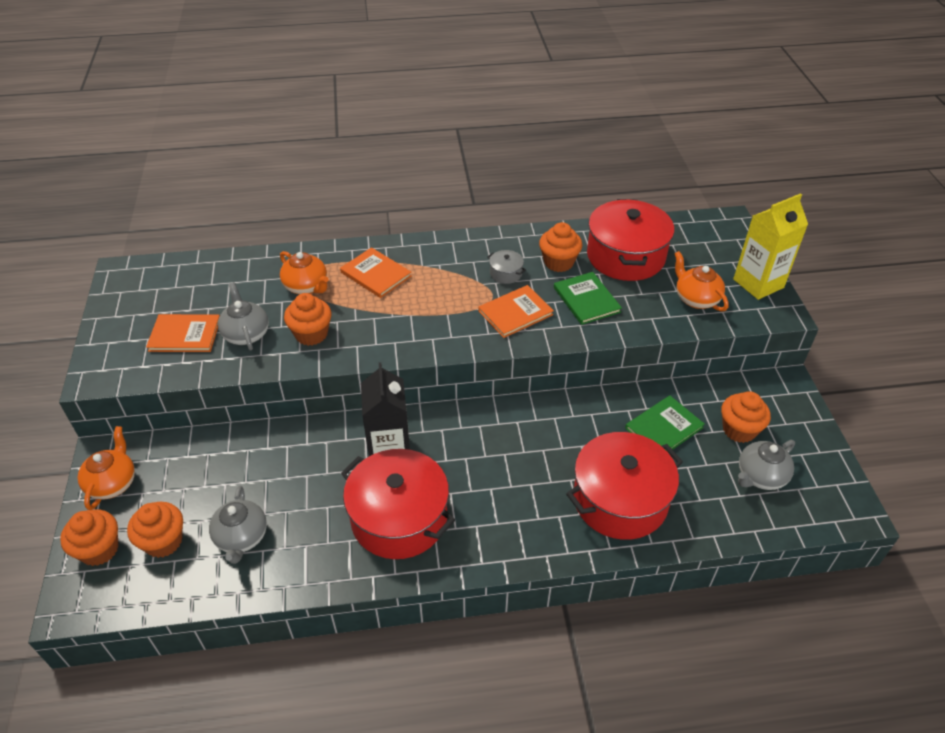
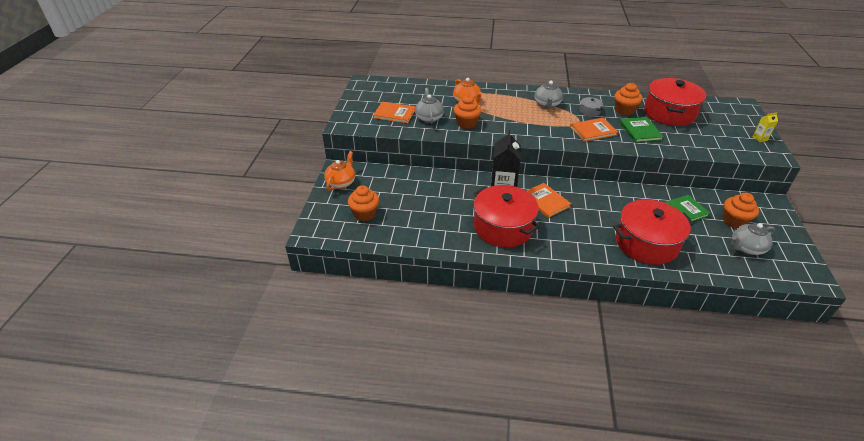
camera: 15 degrees right, 5 degrees down
(99, 549) = (329, 211): orange cupcake -> none
(241, 537) = (409, 220): grey teapot -> grey teapot (547, 105)
(376, 274) = (509, 101): orange book -> orange book (545, 201)
(696, 299) = (714, 140): orange teapot -> none
(758, 283) = (760, 138): yellow carton -> yellow carton, size x0.44

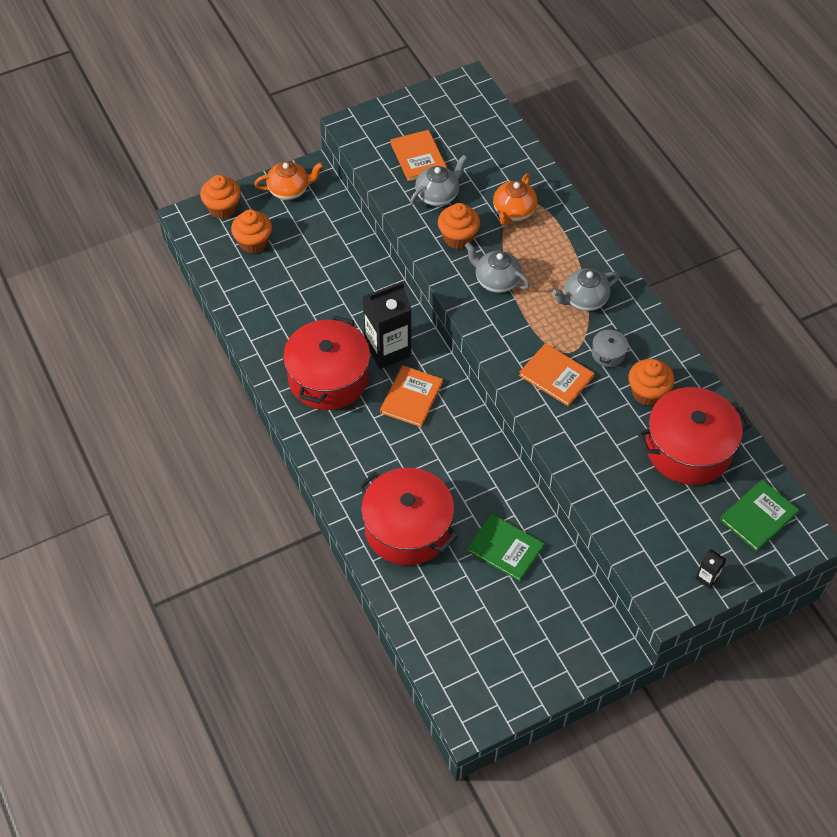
camera: 55 degrees right, 15 degrees up
(640, 131) = (603, 428): green book -> green book (758, 516)
(734, 221) = (530, 613): orange cupcake -> orange cupcake (223, 208)
(746, 248) = (480, 637): grey teapot -> grey teapot (496, 280)
(760, 138) = (707, 578): yellow carton -> black carton

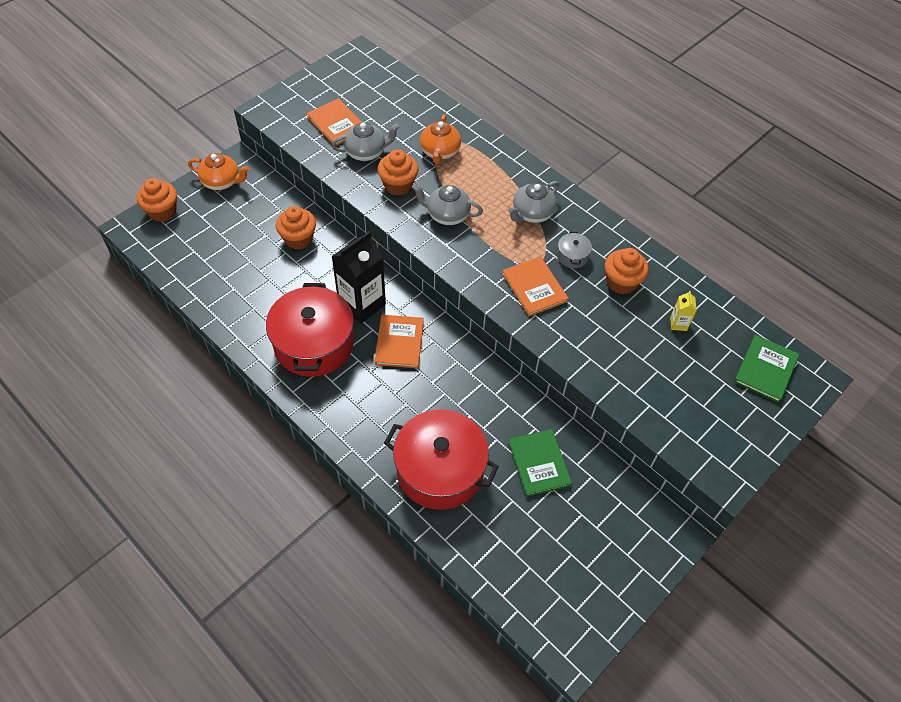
camera: 20 degrees left, 0 degrees up
(253, 243) = (202, 236): orange cupcake -> orange cupcake (298, 239)
(289, 190) = (222, 182): orange teapot -> orange teapot turned 45 degrees clockwise
(438, 195) = (366, 152): grey teapot -> grey teapot turned 45 degrees clockwise
(505, 548) = (539, 463): green book -> green book turned 60 degrees clockwise
(556, 376) = (534, 287): orange book -> orange book turned 45 degrees clockwise
(688, 449) = (678, 324): red pot -> yellow carton
(707, 578) = (747, 441): black carton -> none

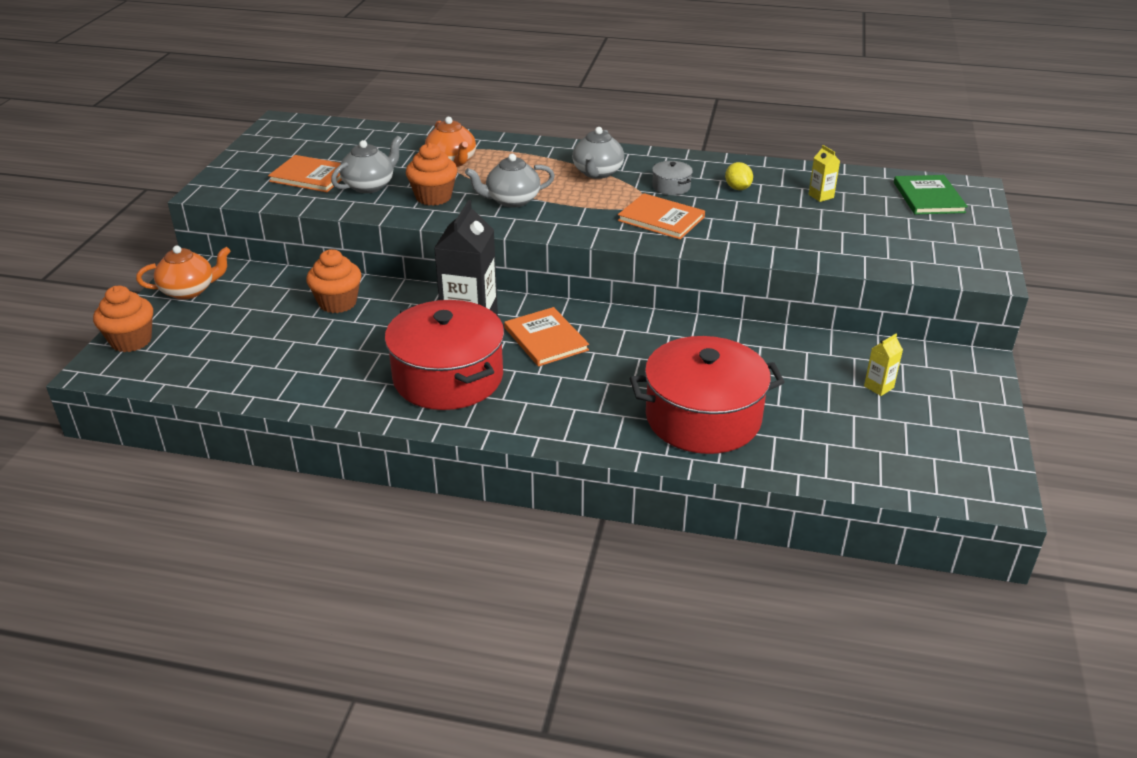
camera: 30 degrees left, 20 degrees down
(539, 463) = (794, 369): green book -> none
(583, 513) = (878, 387): none -> yellow carton
(621, 282) = (737, 188): orange cupcake -> yellow lemon

